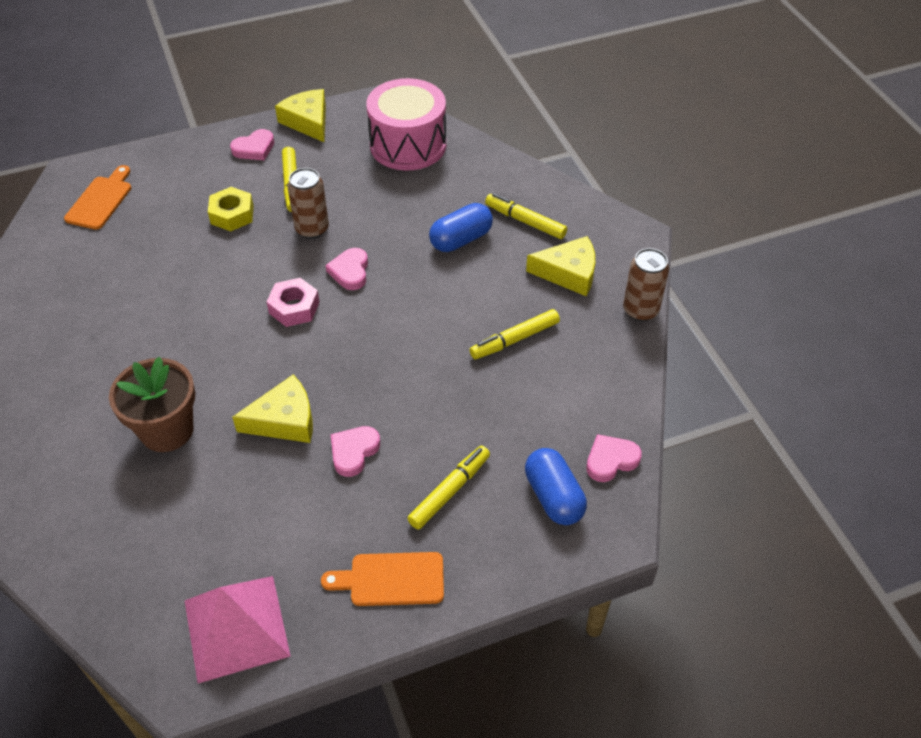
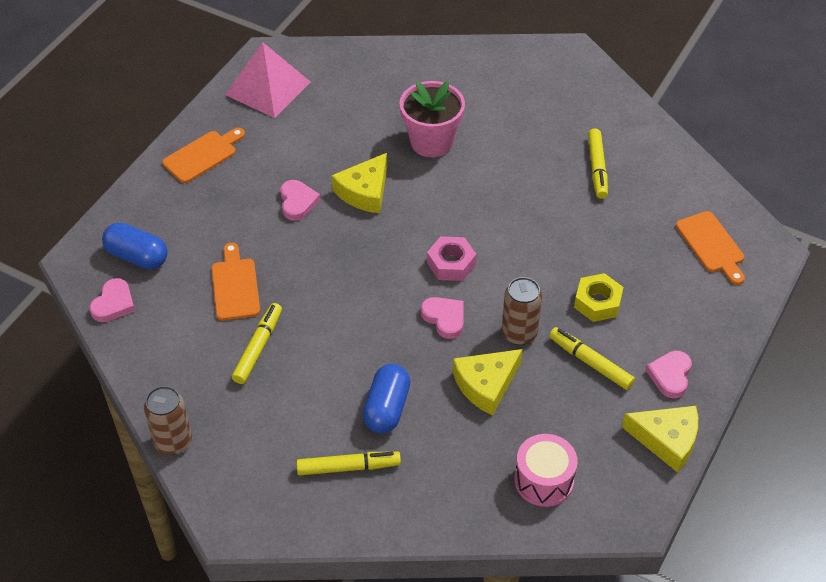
camera: 140 degrees right, 0 degrees up
(167, 430) = (431, 142): brown flower pot -> pink flower pot
(408, 145) = (544, 480): pink drum -> pink drum, size x0.62
(449, 491) = (211, 218): yellow marker -> yellow marker (597, 168)
(487, 405) = (235, 286): none -> orange cutting board
(568, 273) = (263, 438): yellow cheese -> yellow cheese (486, 385)

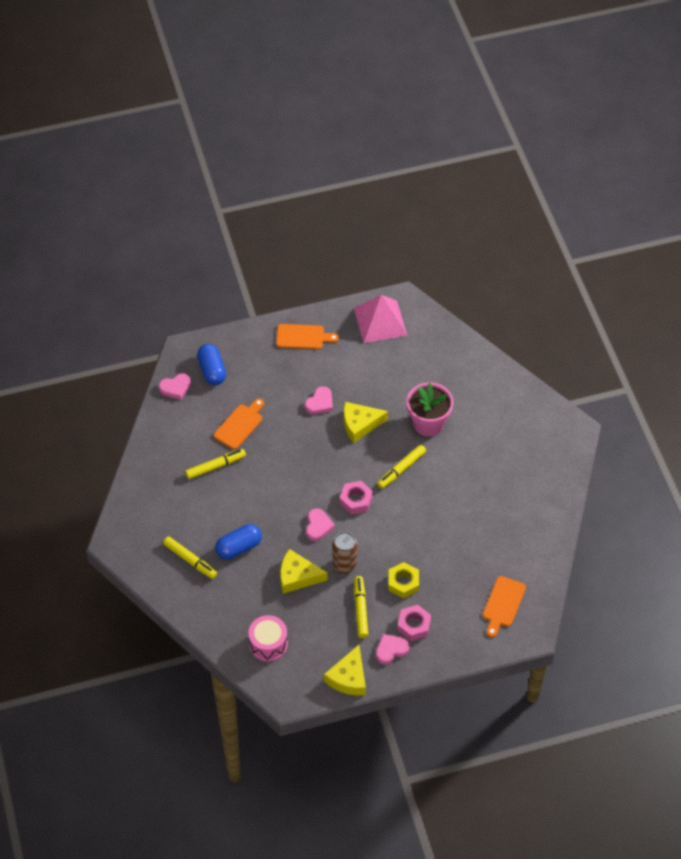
camera: 45 degrees right, 5 degrees up
(173, 442) = (129, 481): brown can -> none
(597, 168) = (498, 511): yellow marker -> yellow marker (401, 469)
(660, 333) = (414, 625): none -> pink nut
(667, 440) = (348, 678): yellow cheese -> yellow cheese turned 45 degrees clockwise

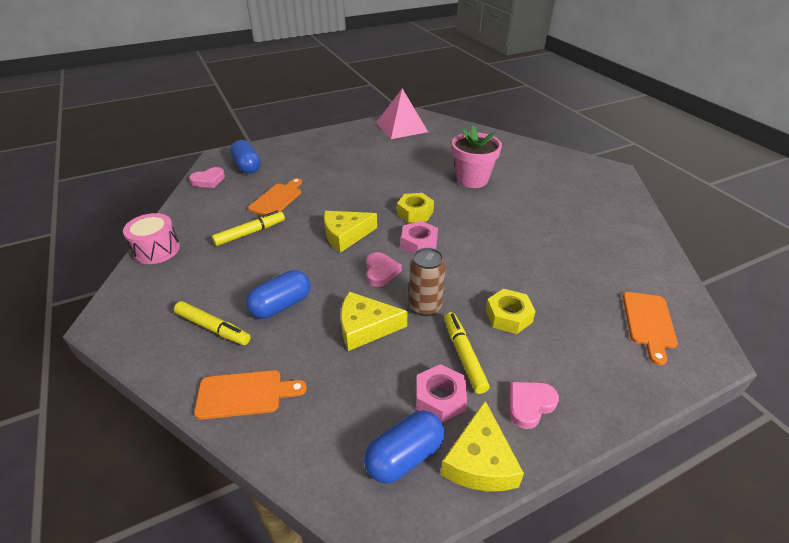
camera: 10 degrees left, 15 degrees down
(268, 644) = (336, 426): pink drum -> pink drum (157, 250)
(303, 337) = (334, 140): orange cutting board -> orange cutting board (244, 394)
(306, 668) = (404, 456): none -> blue capsule
(320, 403) = (359, 176): pink heart -> none
(360, 424) = (404, 186): yellow cheese -> yellow cheese (345, 235)
(362, 462) = (415, 212): none -> yellow nut
(401, 469) = (460, 214): yellow marker -> none
(414, 625) = (547, 365): pink nut -> pink nut (440, 398)

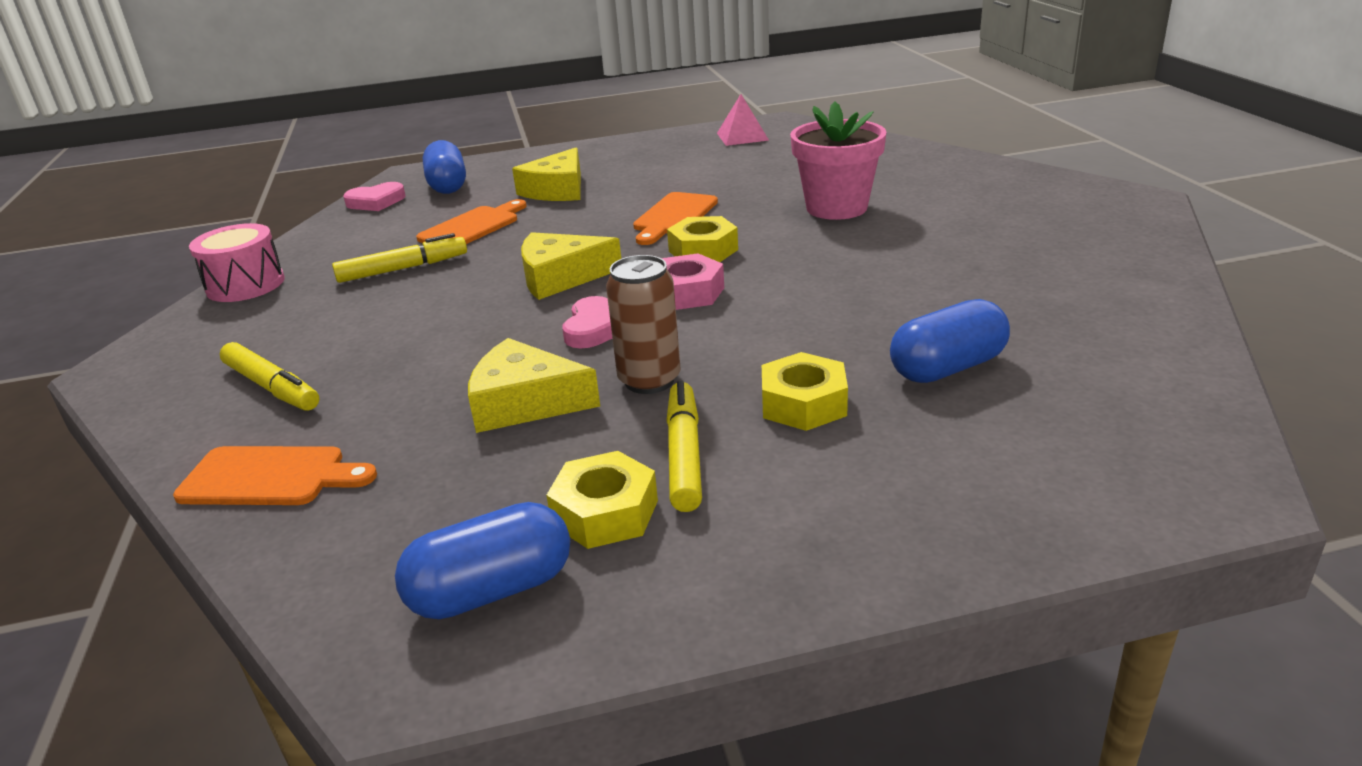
camera: 15 degrees right, 10 degrees down
(281, 305) = (398, 364): blue capsule -> blue capsule (947, 368)
(401, 127) = (742, 136): pink pyramid -> pink pyramid, size x0.59
(440, 398) = (605, 512): pink nut -> yellow nut
(480, 461) = (630, 613): yellow cheese -> yellow cheese (557, 190)
(529, 405) = (775, 539): pink heart -> none
(649, 323) = (1100, 432): orange cutting board -> orange cutting board (674, 216)

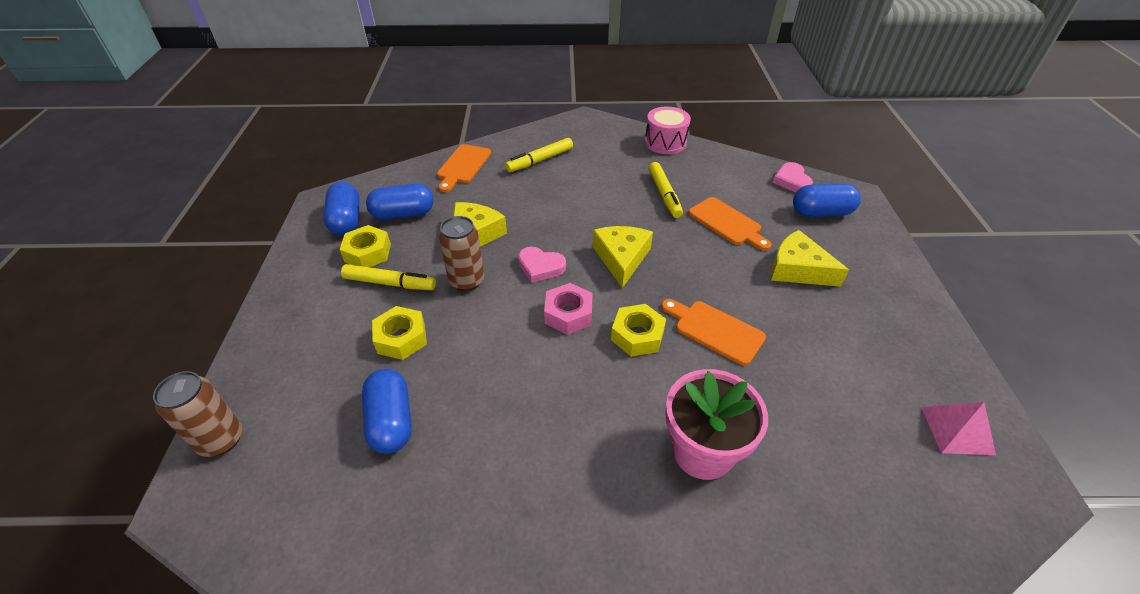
camera: 100 degrees right, 15 degrees up
(461, 507) = (403, 214): none -> blue capsule
(1115, 505) = (221, 440): none -> brown can

